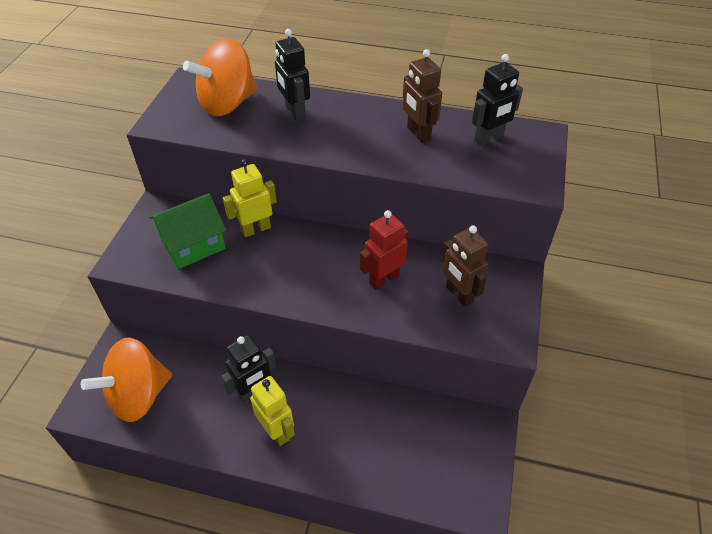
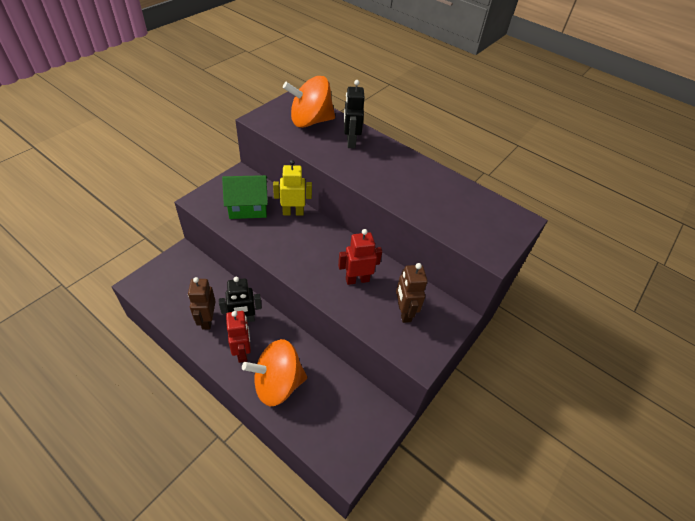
camera: 20 degrees right, 0 degrees up
(138, 395) = (173, 290): orange spinning top -> orange spinning top (277, 383)
(277, 431) = (242, 352): yellow robot -> red robot
(418, 133) = (427, 186): brown robot -> brown robot (207, 320)
(489, 138) = (478, 208): black robot -> none

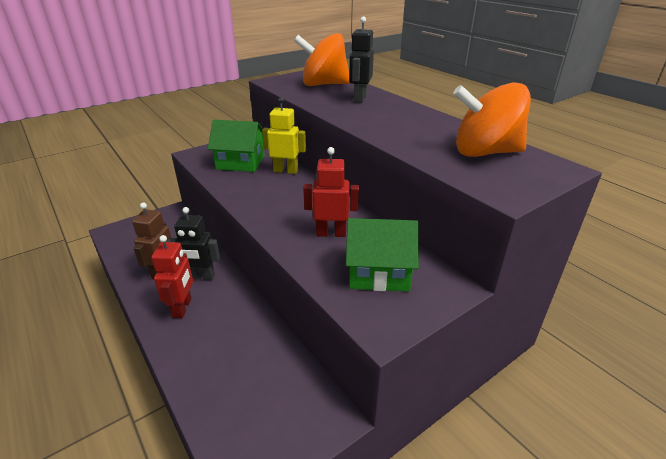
camera: 20 degrees right, 15 degrees down
(277, 383) = (205, 348): orange spinning top -> orange spinning top (485, 152)
(404, 312) = (378, 272): brown robot -> green house

